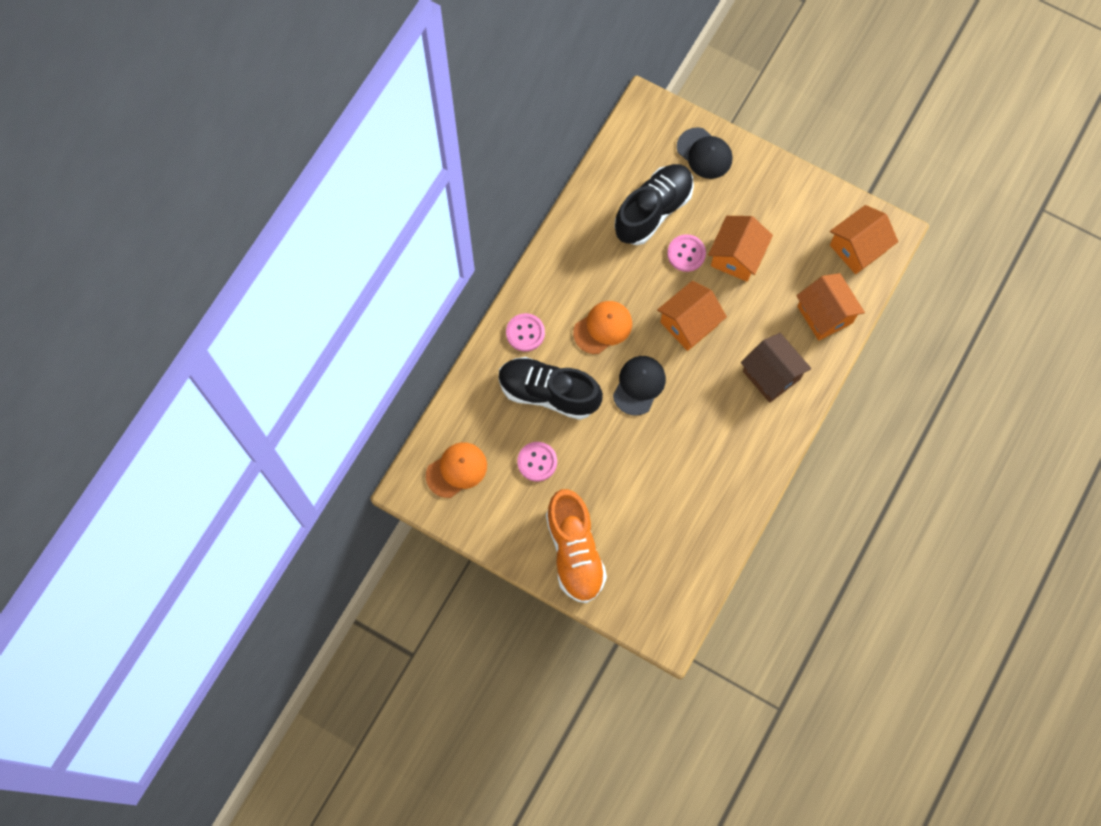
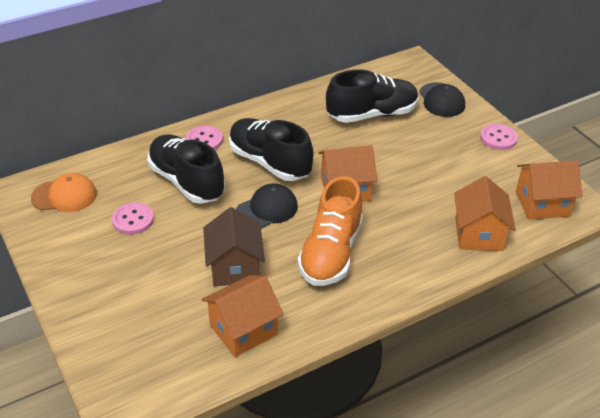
camera: 30 degrees right, 30 degrees down
(575, 552) = (101, 296): orange shoe -> orange shoe (331, 253)
(603, 328) = (269, 162): orange cap -> black shoe
(686, 253) = (379, 148): pink button -> pink button (498, 138)
(736, 256) = (422, 166): orange house -> orange house (243, 330)
(771, 375) = (395, 254): brown house -> brown house (235, 267)

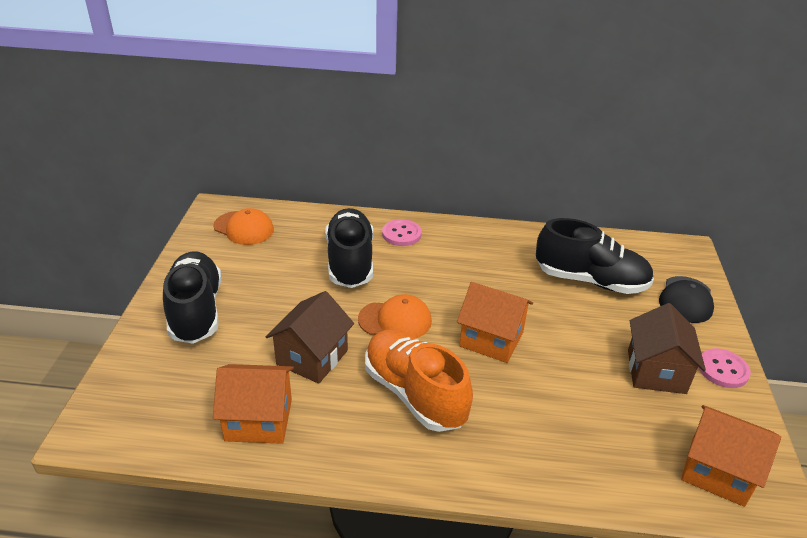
camera: 35 degrees right, 5 degrees down
(133, 220) = (273, 272): pink button -> none
(267, 209) = (395, 320): black cap -> orange cap
(269, 162) = (441, 279): black shoe -> black shoe (196, 311)
(331, 253) = (414, 393): orange shoe -> orange shoe turned 90 degrees clockwise
(463, 159) = (656, 371): none -> brown house
(478, 234) = (599, 463): orange house -> none

